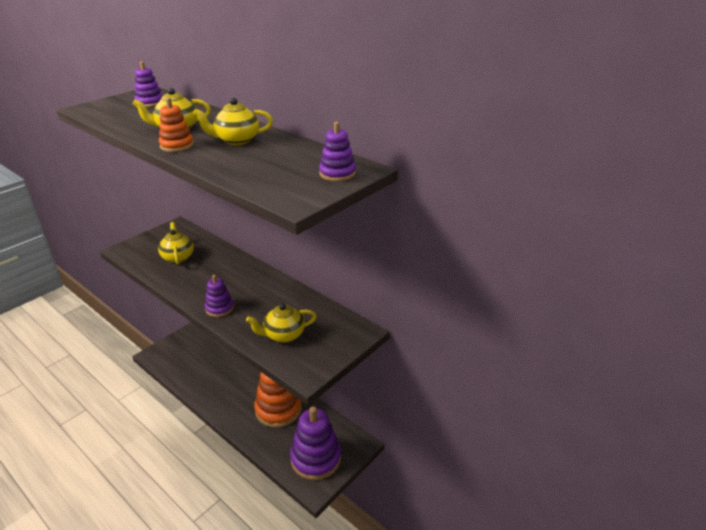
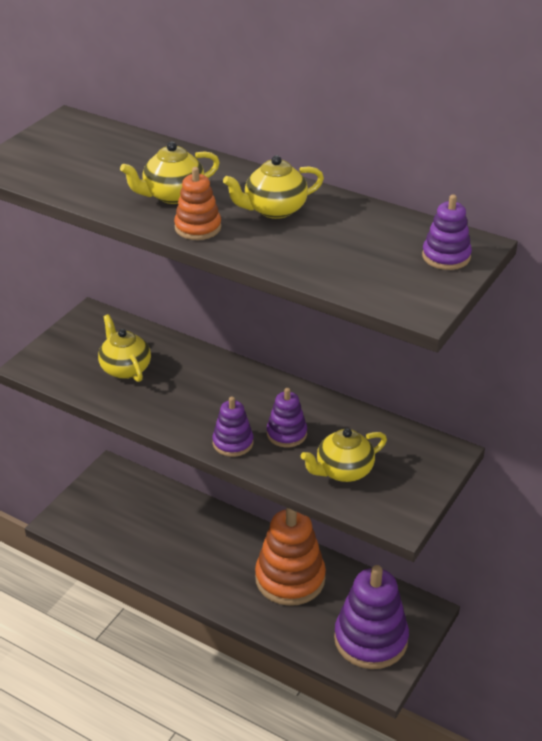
camera: 10 degrees left, 5 degrees up
(150, 103) = (90, 145): purple stacking toy -> purple stacking toy (286, 434)

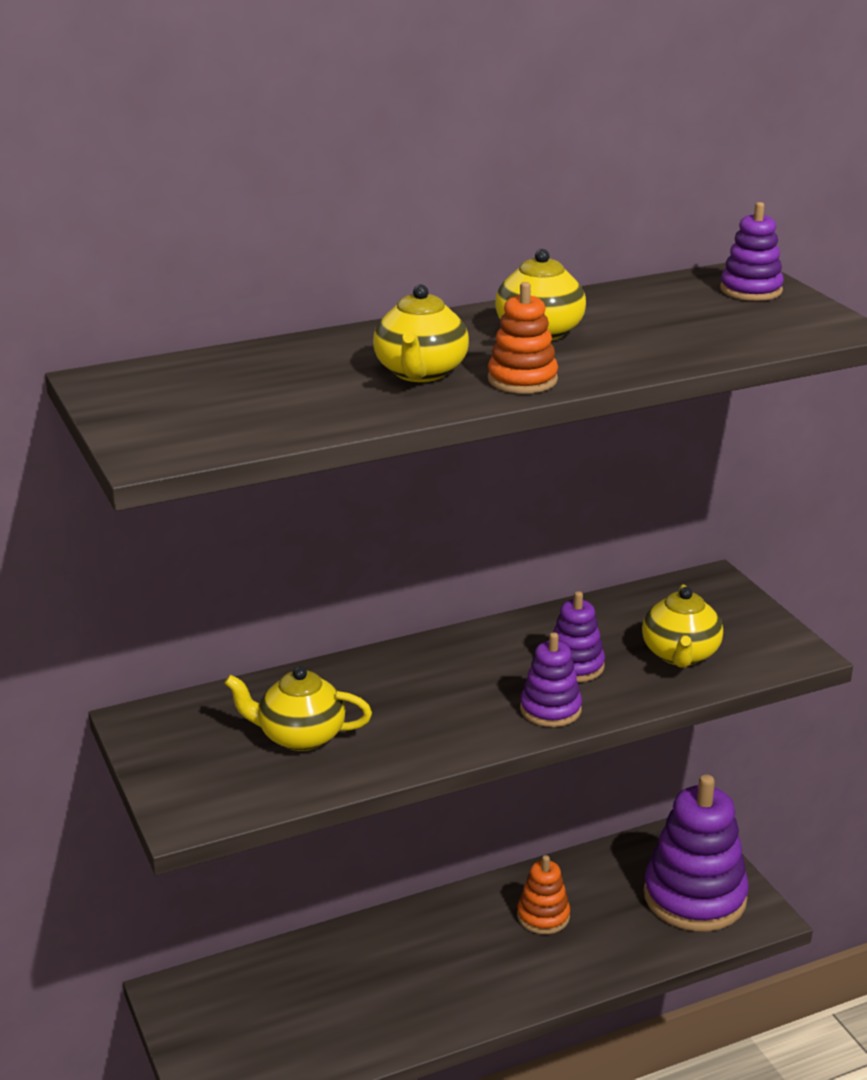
camera: 55 degrees left, 10 degrees down
(290, 579) = (543, 916): orange stacking toy -> orange stacking toy, size x0.51

